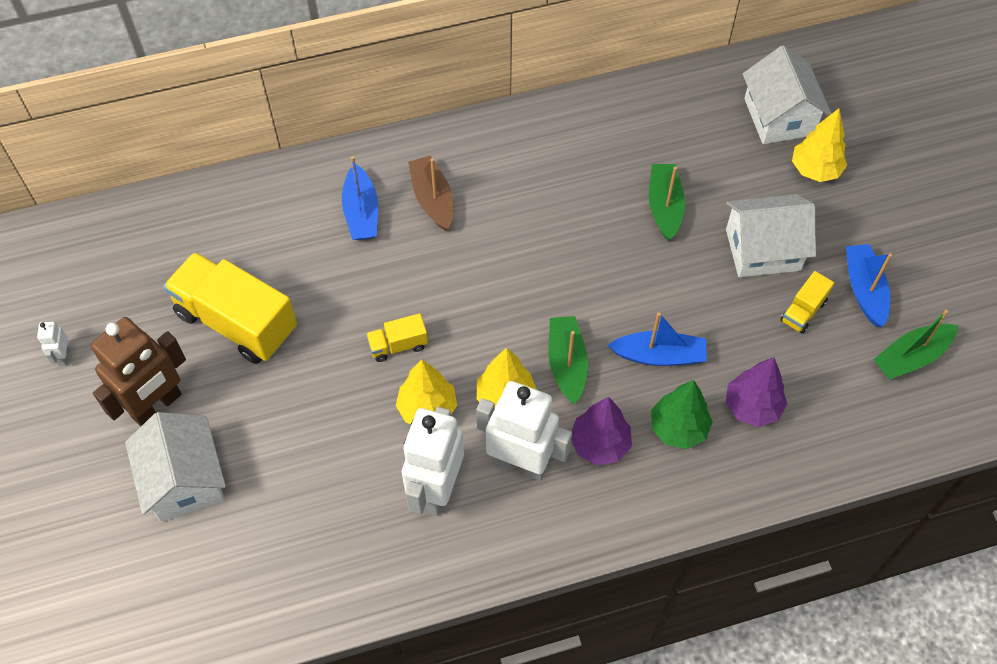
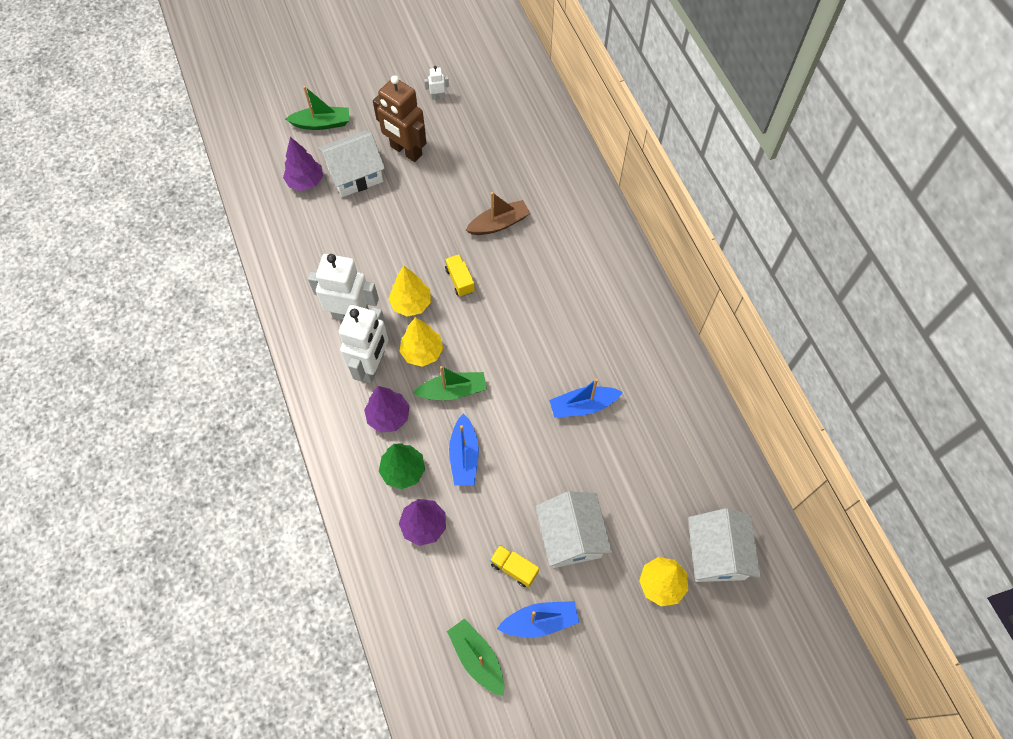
camera: 85 degrees right, 5 degrees up
(182, 556) = (305, 182): none -> purple tree
(237, 322) = (471, 183): yellow truck -> none
(361, 212) = (569, 244): blue boat -> blue boat (583, 406)
(432, 199) = (587, 289): brown boat -> brown boat (499, 223)
(664, 206) = (604, 457): green boat -> green boat (322, 123)
(779, 116) = (716, 553): white house -> white house turned 75 degrees counterclockwise

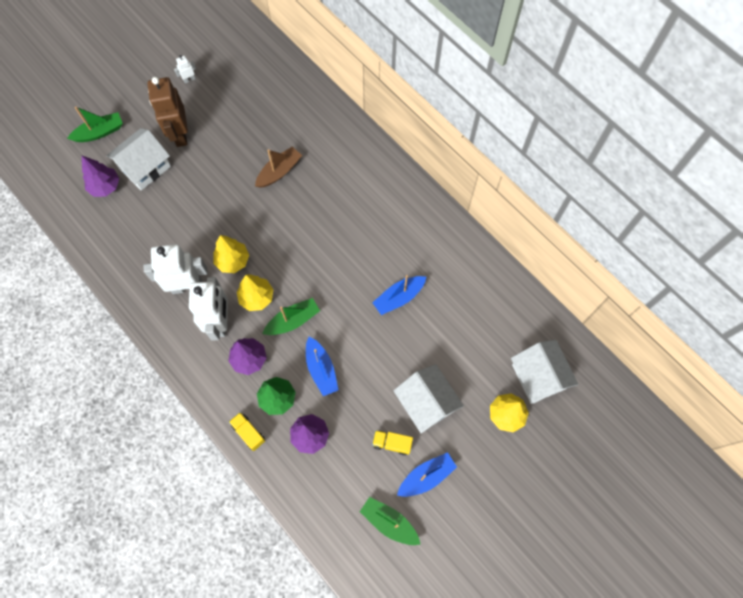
camera: 20 degrees left, 5 degrees up
(406, 151) = (180, 134): brown robot -> brown robot turned 60 degrees clockwise
(460, 280) = (265, 228): yellow truck -> yellow truck (248, 432)

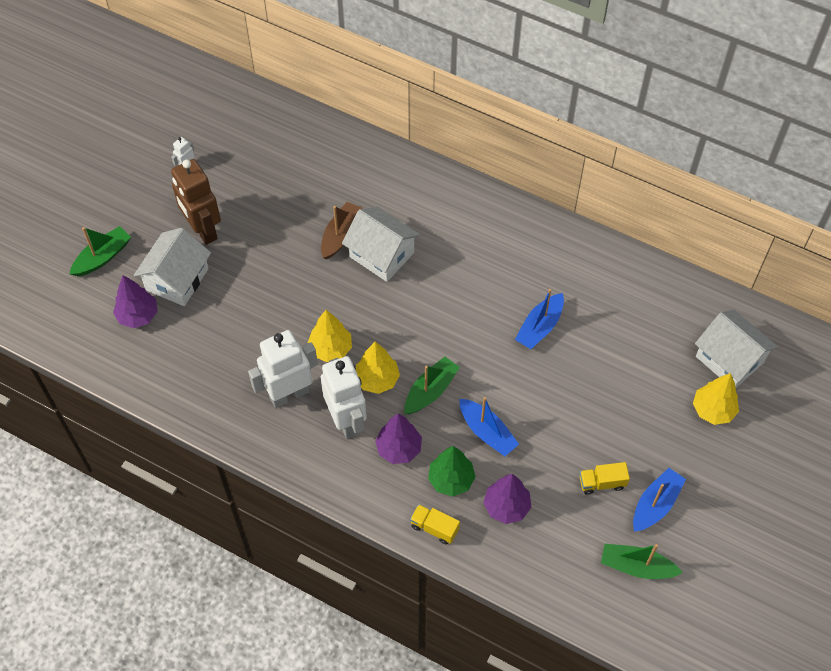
camera: 20 degrees left, 10 degrees down
(426, 403) = (620, 427): white house -> white house (381, 254)

